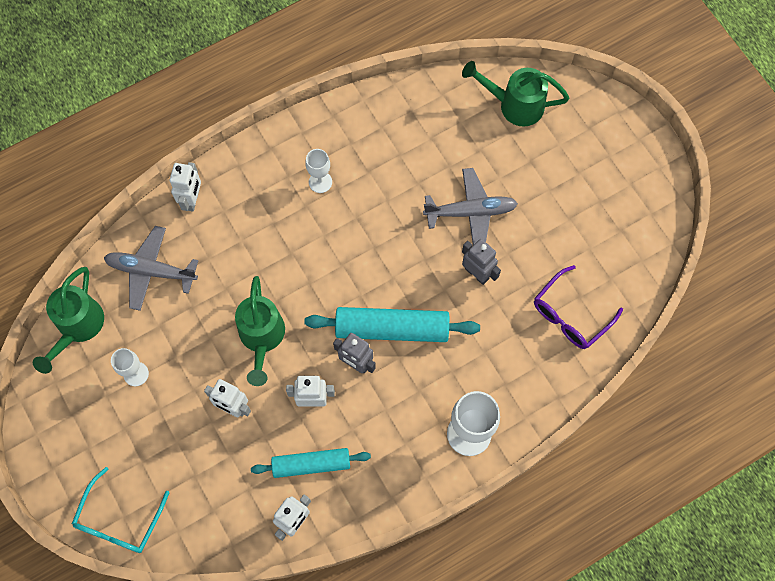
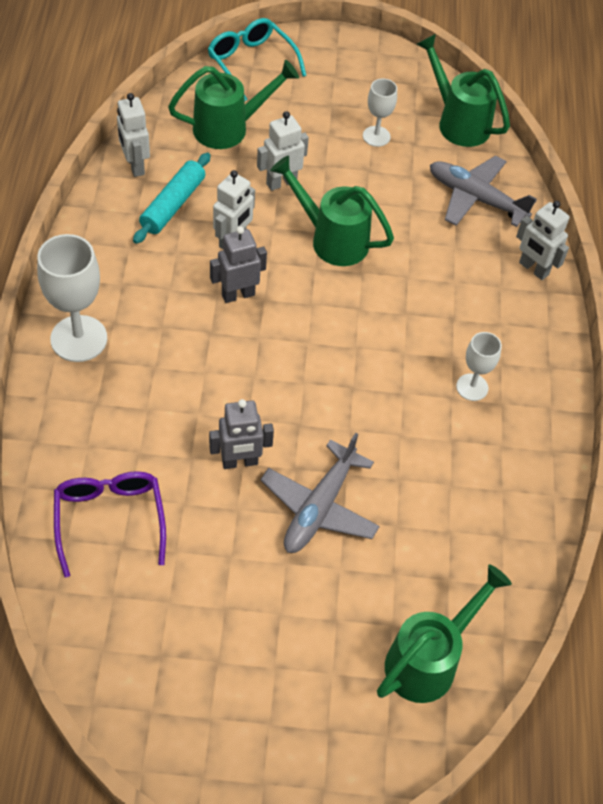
camera: 120 degrees right, 15 degrees down
(151, 271) = (475, 198): grey plane -> grey plane turned 105 degrees counterclockwise
(205, 483) = (228, 128): none -> green watering can
(392, 329) = (247, 345): turquoise rolling pin -> none

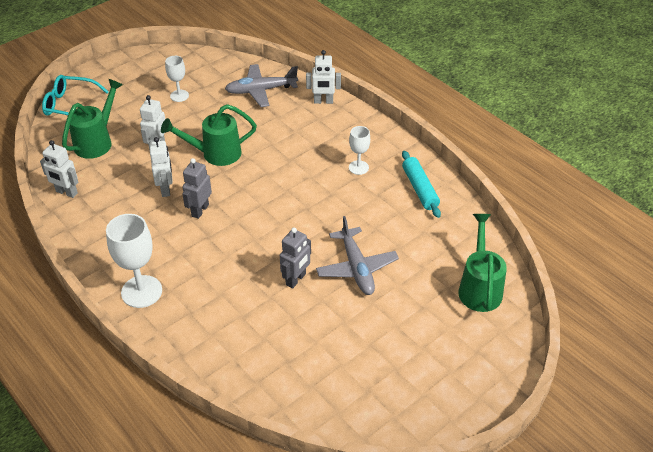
camera: 40 degrees left, 10 degrees down
(109, 519) = (266, 356): purple glasses -> none
(173, 205) = (112, 195): turquoise rolling pin -> turquoise rolling pin (420, 189)
(458, 122) = (211, 64): green watering can -> none

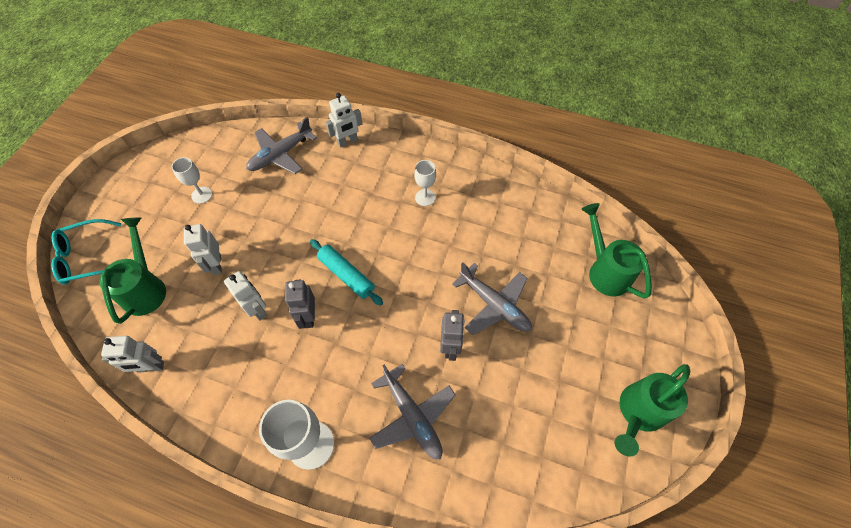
camera: 30 degrees left, 15 degrees up
(215, 154) = (282, 245): green watering can -> green watering can (638, 412)
(229, 310) = (412, 416): none -> grey plane
(420, 189) = (491, 195): turquoise rolling pin -> turquoise rolling pin (346, 275)

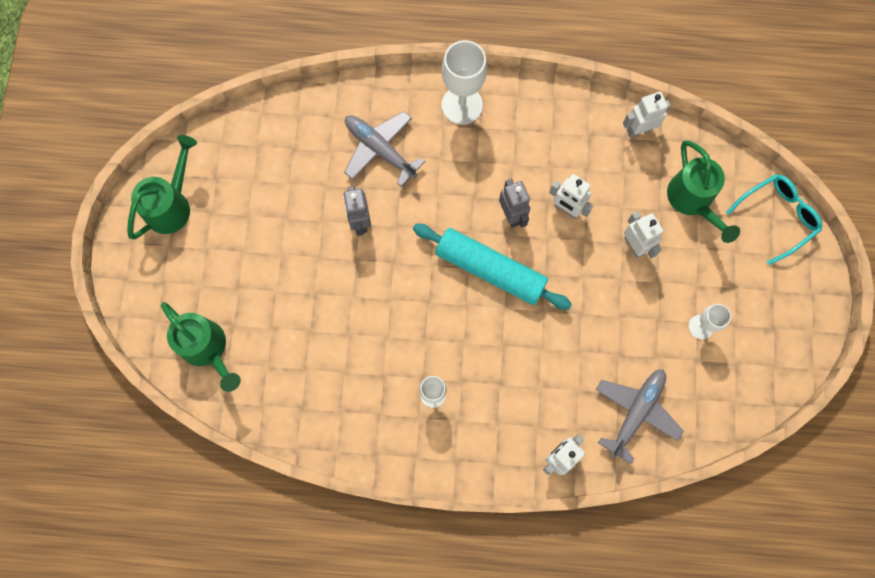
camera: 165 degrees right, 15 degrees up
(346, 275) = (490, 270): turquoise rolling pin -> turquoise rolling pin, size x1.51
(494, 305) = (324, 277): grey plane -> none

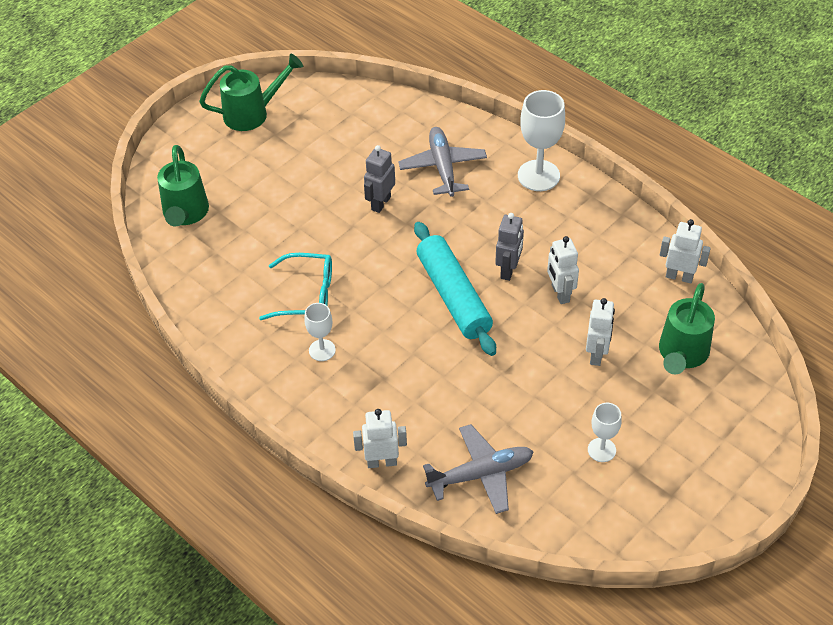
camera: 40 degrees right, 25 degrees down
(777, 217) = (754, 414): turquoise glasses -> turquoise glasses (307, 295)

